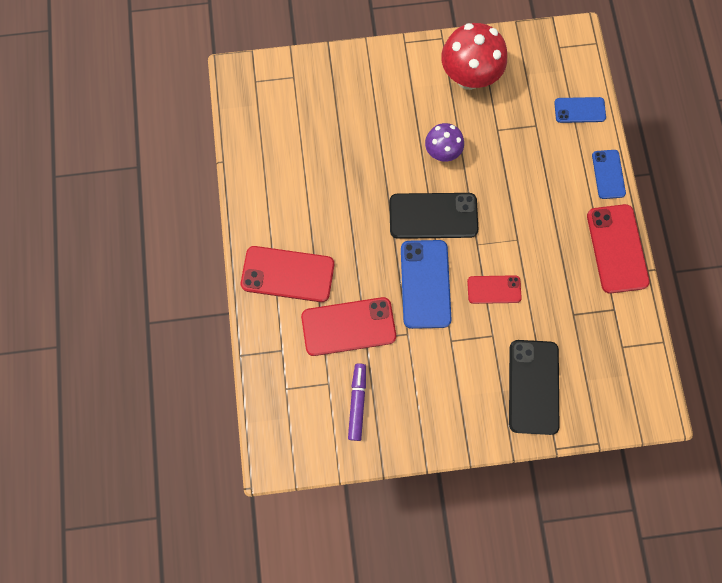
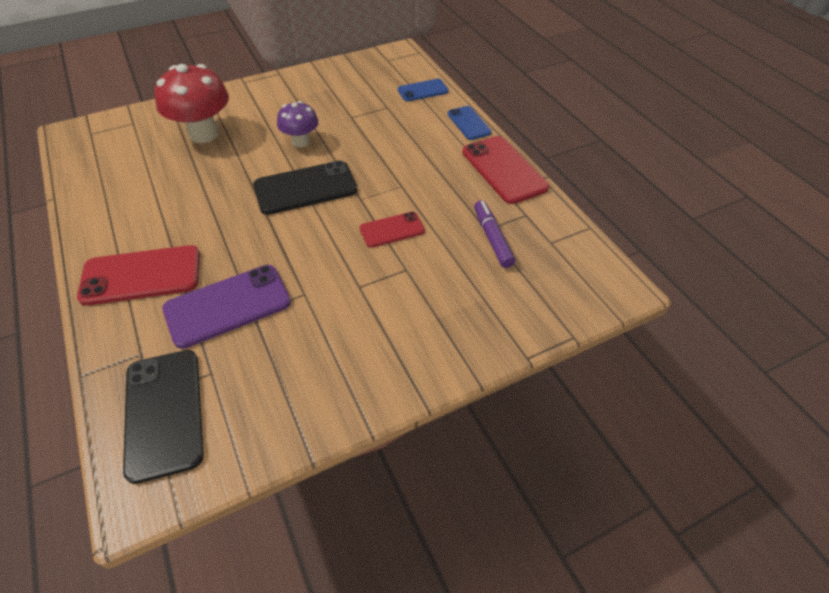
camera: 20 degrees left, 25 degrees down
(348, 326) = (228, 306): red phone -> purple phone
(357, 403) = (255, 383): purple marker -> purple marker (492, 239)
(425, 284) = (313, 244): blue phone -> none
(468, 77) = (311, 91): red mushroom -> red mushroom (204, 134)
(533, 387) = (472, 303): black phone -> black phone (164, 413)

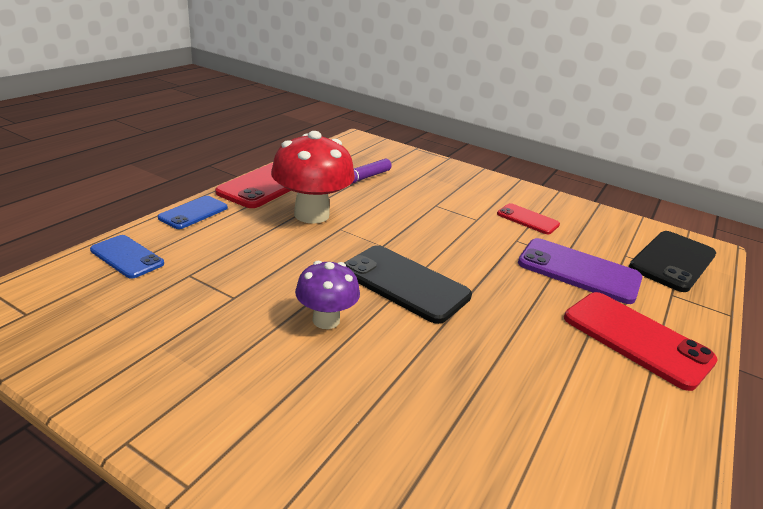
camera: 125 degrees left, 20 degrees down
(204, 134) = (396, 439): red mushroom -> red mushroom (311, 215)
(392, 230) = (403, 220): red phone -> red phone (527, 219)

